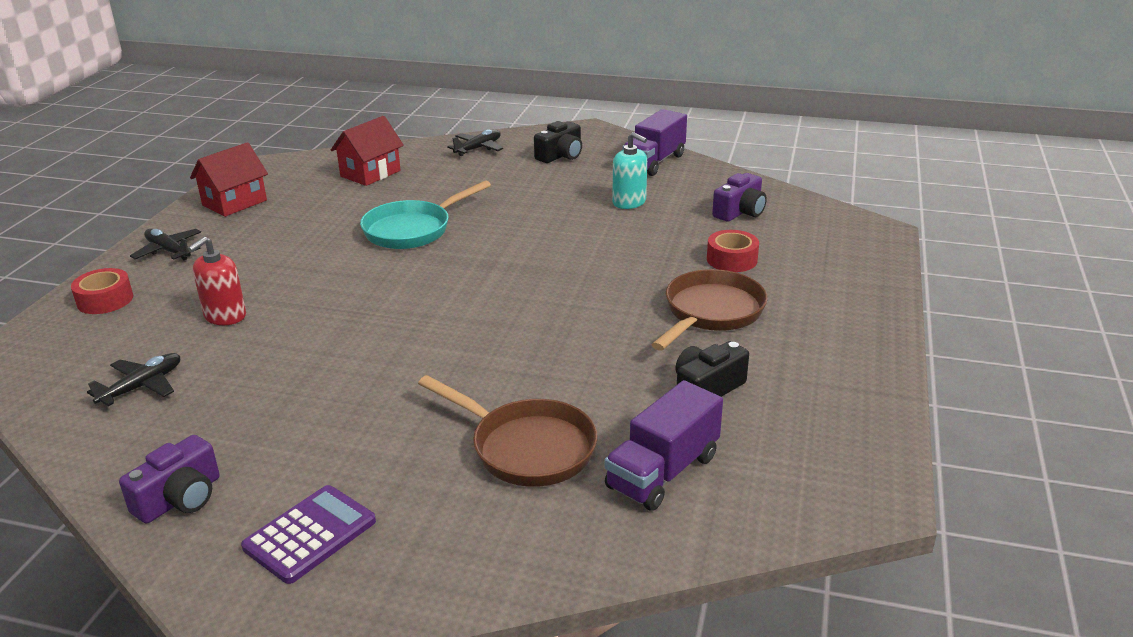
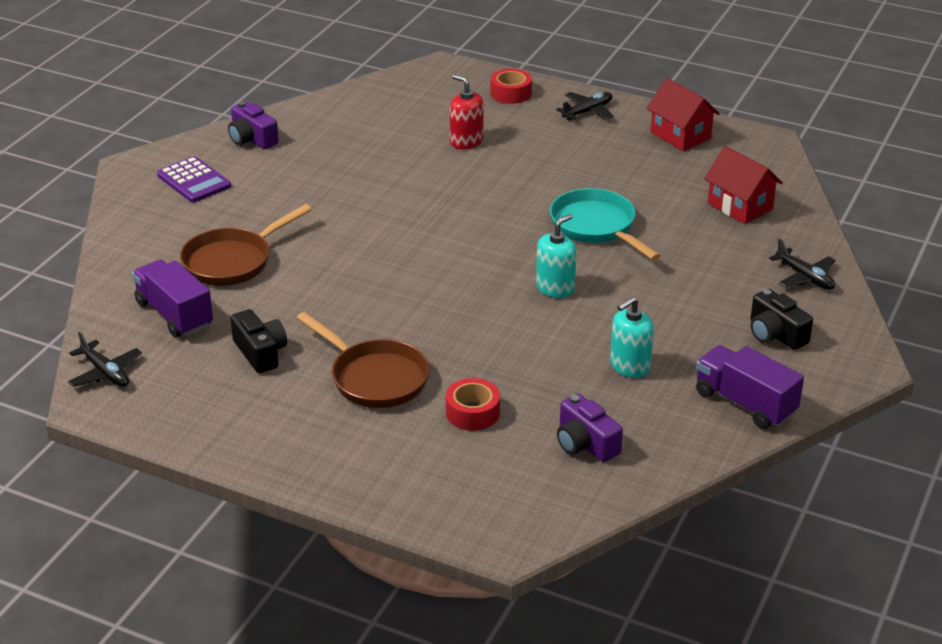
camera: 100 degrees right, 5 degrees up
(142, 386) = (382, 117): black plane -> black plane (105, 373)
(523, 240) = (555, 288): none -> turquoise soap dispenser

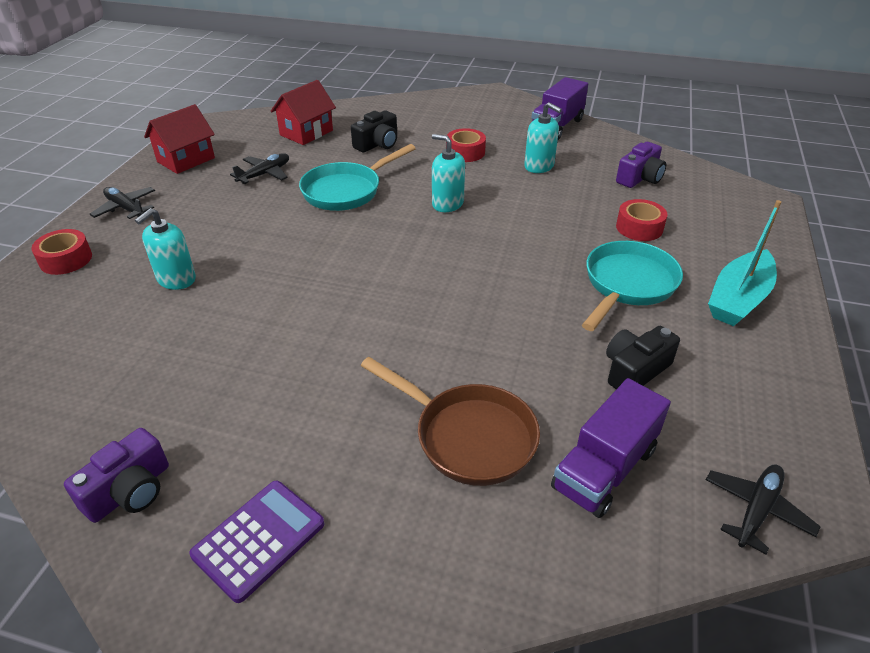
camera: 100 degrees left, 5 degrees up
(326, 445) = (738, 299): none -> turquoise boat
(374, 378) = (627, 285): brown pan -> turquoise pan
(466, 142) = (176, 279): red soap dispenser -> turquoise soap dispenser
(675, 315) = (465, 152): none -> red tape
(775, 334) = (473, 118): black camera -> black camera (377, 144)
(805, 277) = (400, 110): black plane -> black plane (264, 174)

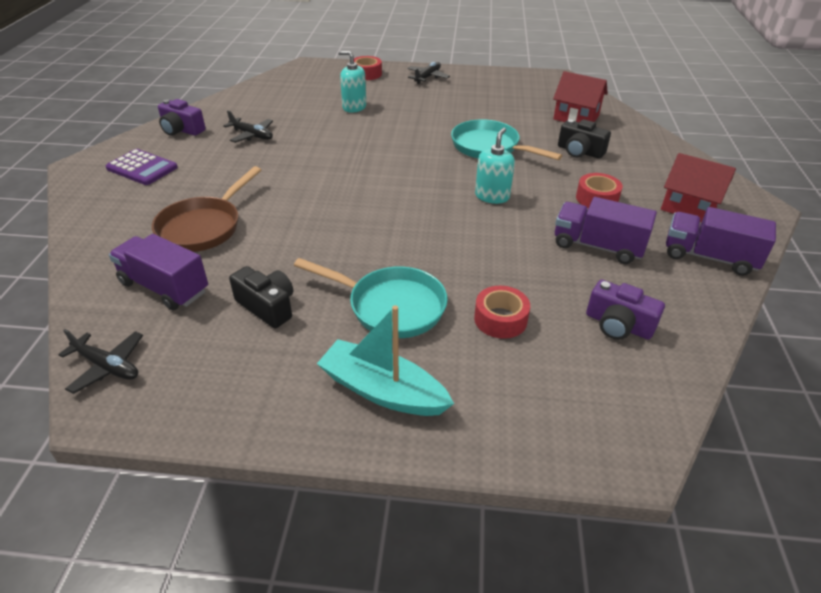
camera: 80 degrees right, 0 degrees up
(186, 160) = (500, 82): red house -> red house (688, 208)
(264, 174) = (496, 112): black plane -> black plane (252, 135)
(539, 166) = (597, 246): turquoise soap dispenser -> purple truck

